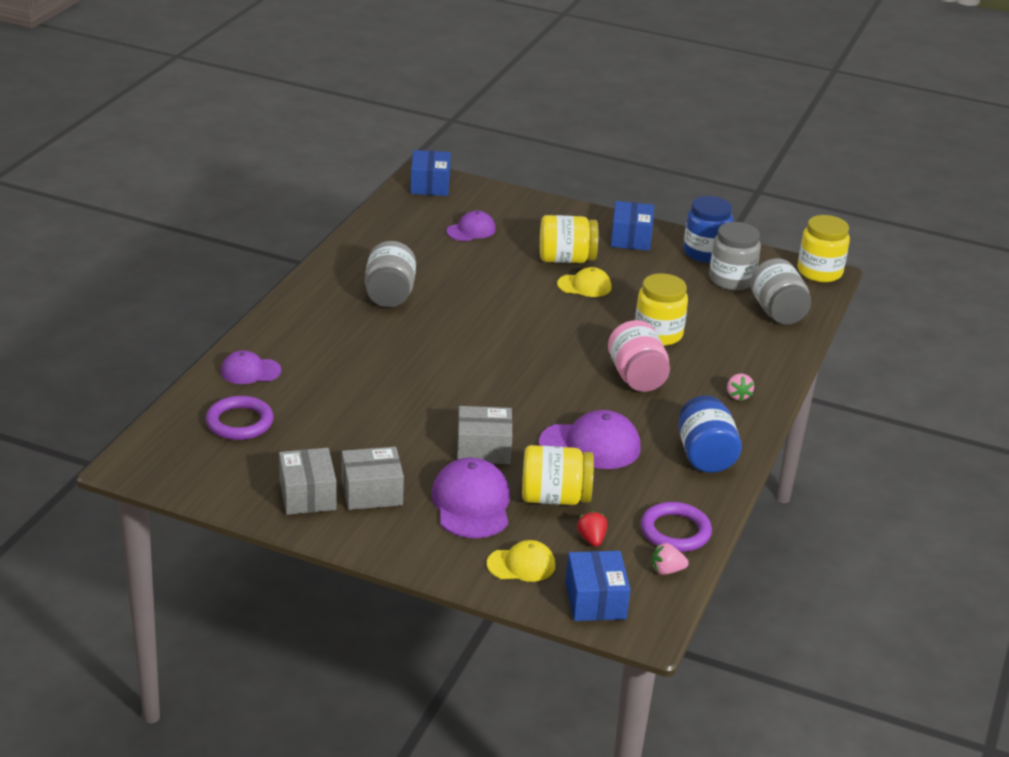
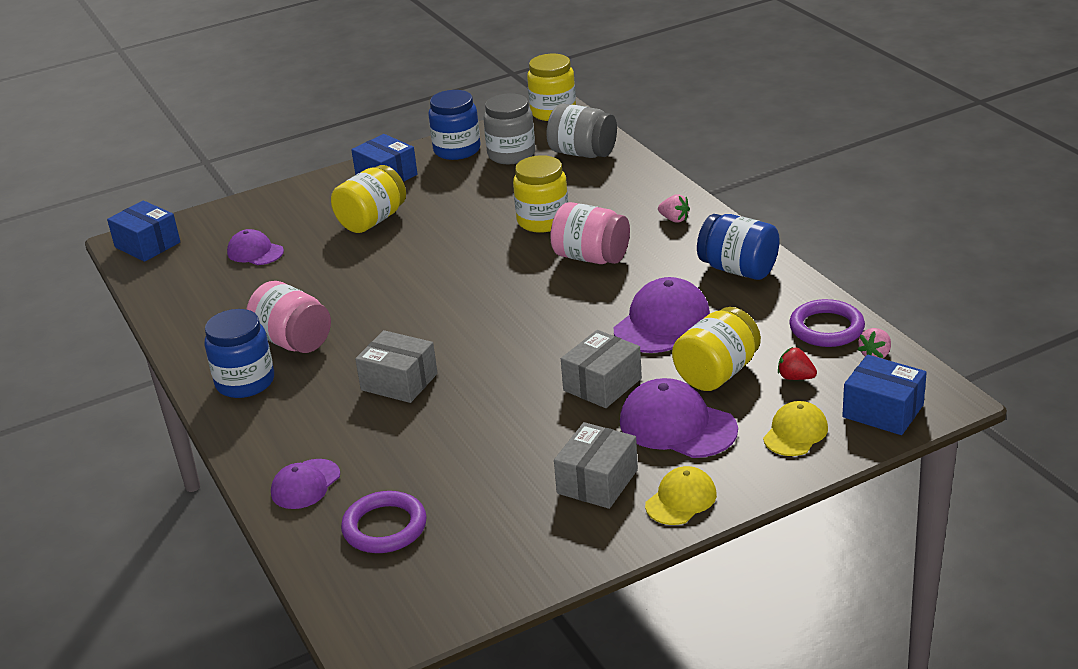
camera: 45 degrees left, 0 degrees up
(307, 495) = (558, 527): grey box -> grey box (399, 382)
(327, 297) = (245, 382): none -> blue jar
(389, 295) = (293, 341): grey jar -> pink jar
(471, 230) = (255, 252): purple cap -> purple cap turned 60 degrees counterclockwise
(584, 286) = (424, 228): yellow cap -> yellow cap (681, 500)

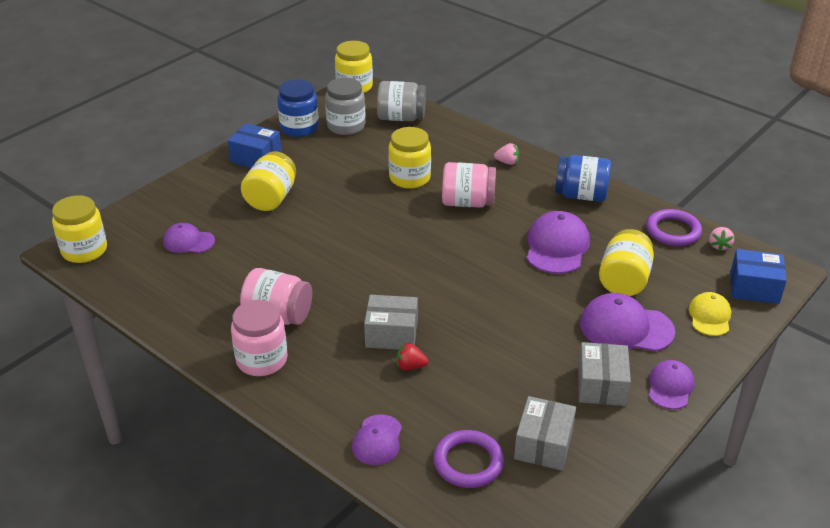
camera: 25 degrees left, 5 degrees up
(147, 245) = (84, 250): blue box -> yellow jar
(245, 382) = (262, 360): blue jar -> pink jar
(602, 384) = (549, 305): grey box -> grey box (543, 445)
(681, 500) = (670, 387): yellow cap -> purple cap
(795, 377) = (679, 273): red strawberry -> red strawberry (410, 366)

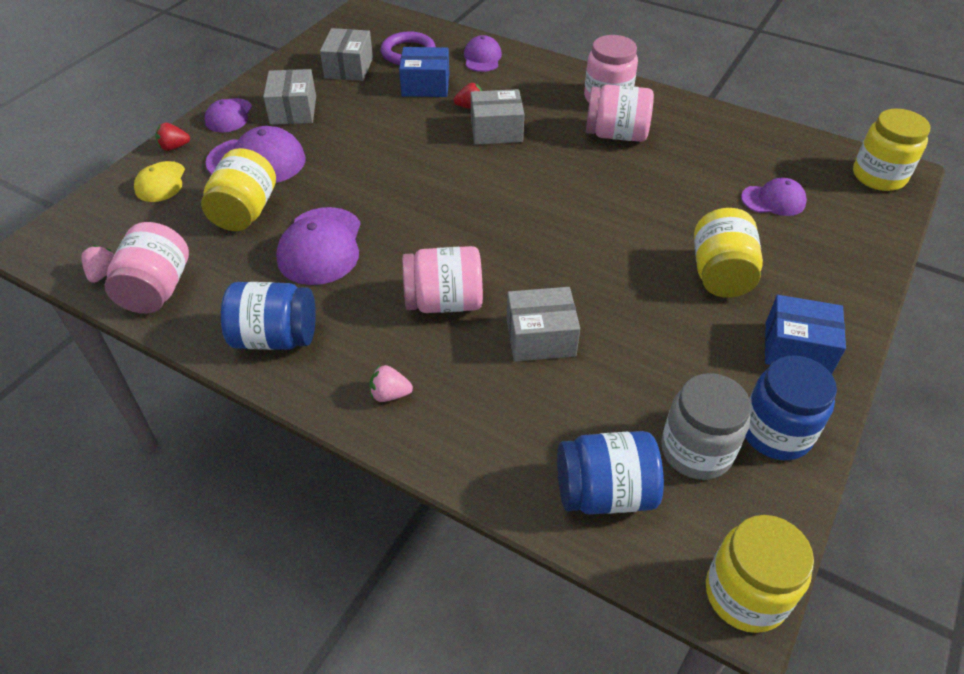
camera: 170 degrees right, 10 degrees up
(401, 118) = (604, 492): grey jar -> blue jar
(409, 178) = (540, 337): yellow jar -> grey box
(673, 231) = (157, 289): purple ring -> pink jar
(713, 353) = (174, 147): none -> red strawberry
(754, 287) = (90, 220): blue box -> blue box (425, 85)

